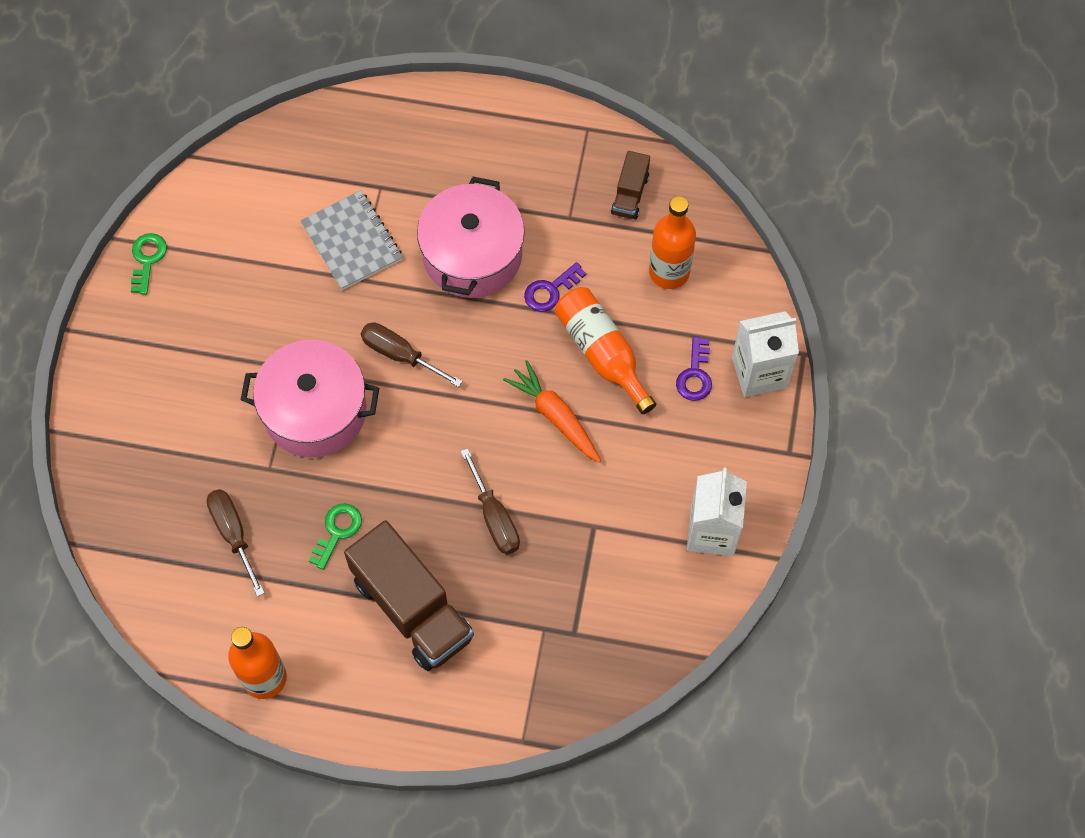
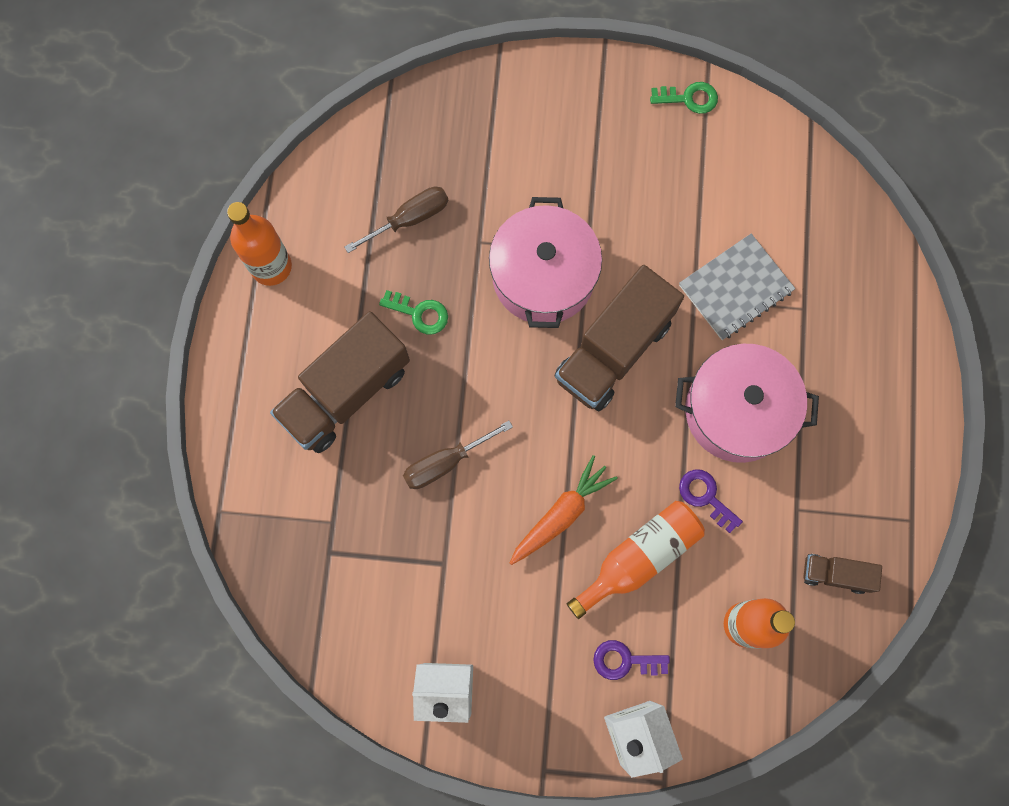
camera: 85 degrees right, 10 degrees up
(400, 354) = (613, 350): brown screwdriver -> brown truck

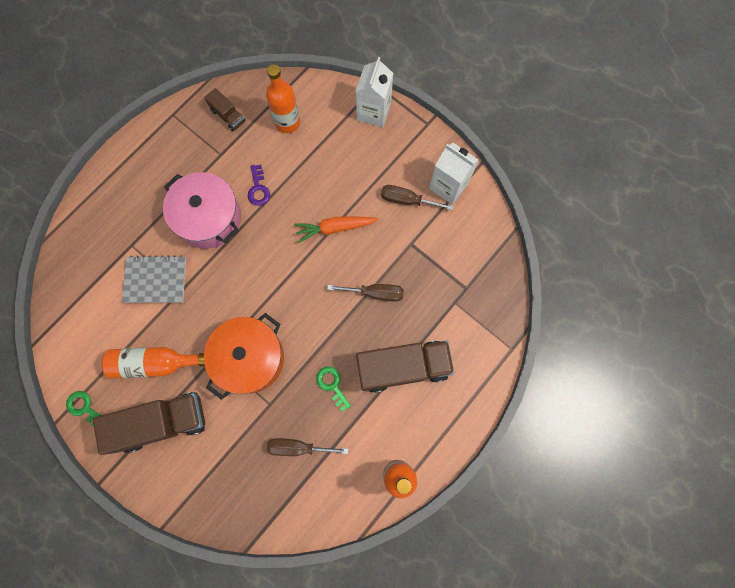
camera: 145 degrees left, 0 degrees up
(491, 624) = (407, 200): none -> brown screwdriver
(543, 276) = (250, 358): pink pot -> orange pot
(613, 350) = (245, 291): brown truck -> brown truck (162, 422)
(624, 661) = (355, 144): purple key -> none
(639, 557) = (313, 183): orange bottle -> orange bottle (154, 363)

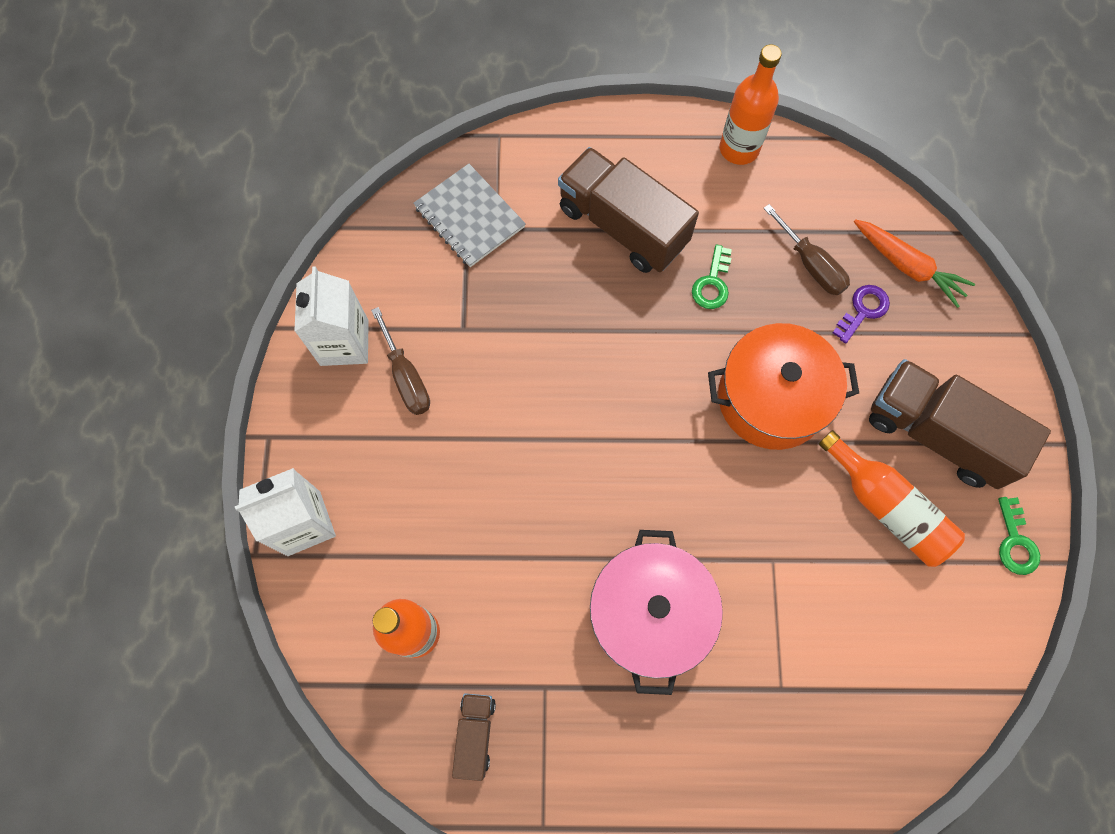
camera: 130 degrees left, 5 degrees down
(155, 280) = (793, 607): grey notebook -> grey notebook (469, 217)
(258, 189) = (550, 583): purple key -> purple key (863, 310)
(335, 228) = (520, 435): orange carrot -> orange carrot (907, 266)
(375, 293) = (562, 321): brown screwdriver -> none

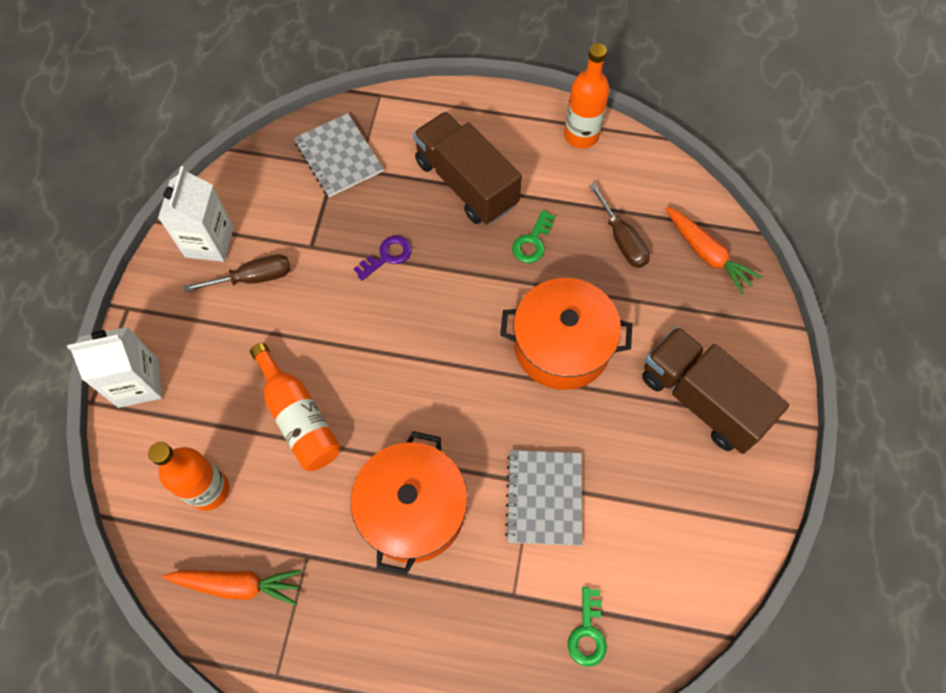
camera: 10 degrees right, 5 degrees down
(406, 377) = (253, 278): brown screwdriver -> brown screwdriver turned 90 degrees counterclockwise
(475, 734) = (237, 585): brown truck -> orange carrot
(649, 614) = (412, 510): pink pot -> orange pot
(790, 575) = (544, 498): none -> grey notebook
(863, 310) = (659, 285): purple key -> purple key (387, 256)
(887, 507) = (643, 455): orange bottle -> orange bottle (299, 417)
(1015, 542) = (753, 505): green key -> green key (587, 633)

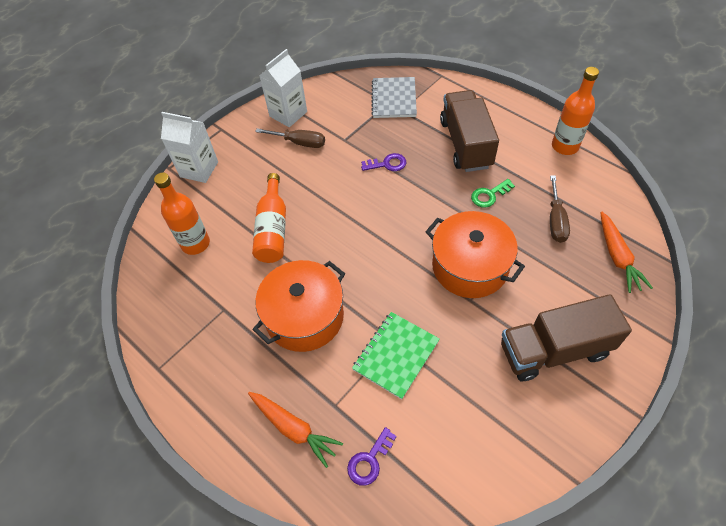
camera: 35 degrees right, 10 degrees down
(237, 585) = (174, 304): orange carrot -> orange carrot (294, 428)
(544, 498) = (396, 355): grey notebook -> green notebook
(587, 633) = (369, 461): green key -> purple key
(701, 399) = (554, 350): brown truck -> brown truck turned 90 degrees counterclockwise

